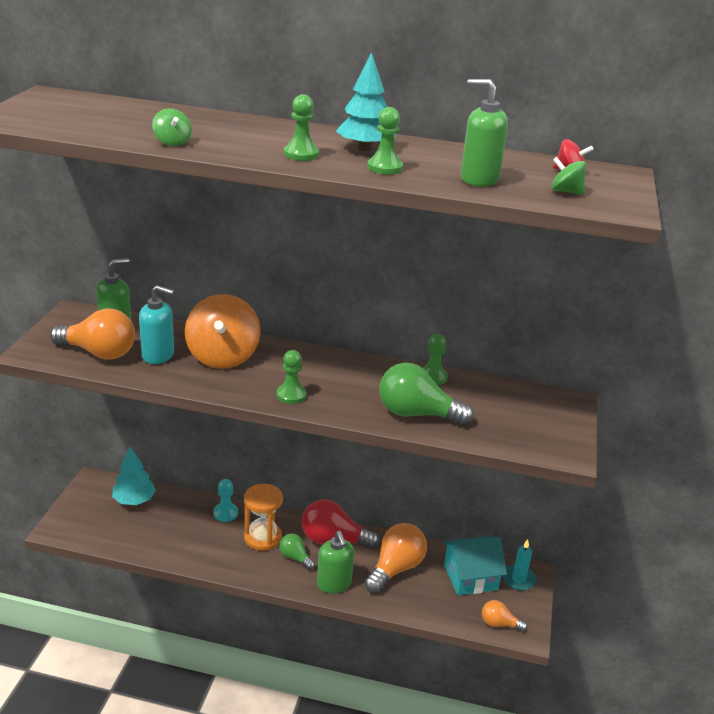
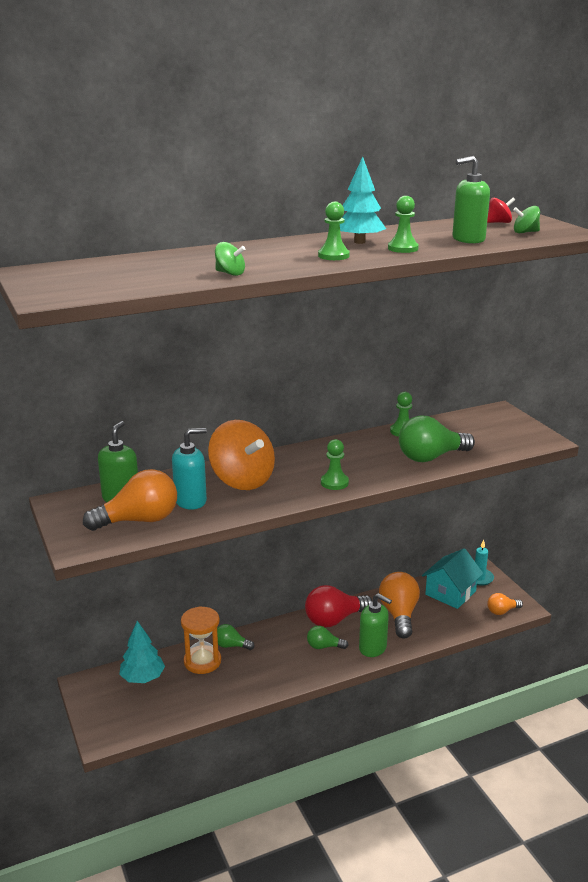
camera: 35 degrees left, 5 degrees down
(225, 513) = (231, 645): turquoise pawn -> green light bulb
(263, 537) = (282, 647): orange hourglass -> orange hourglass (202, 661)

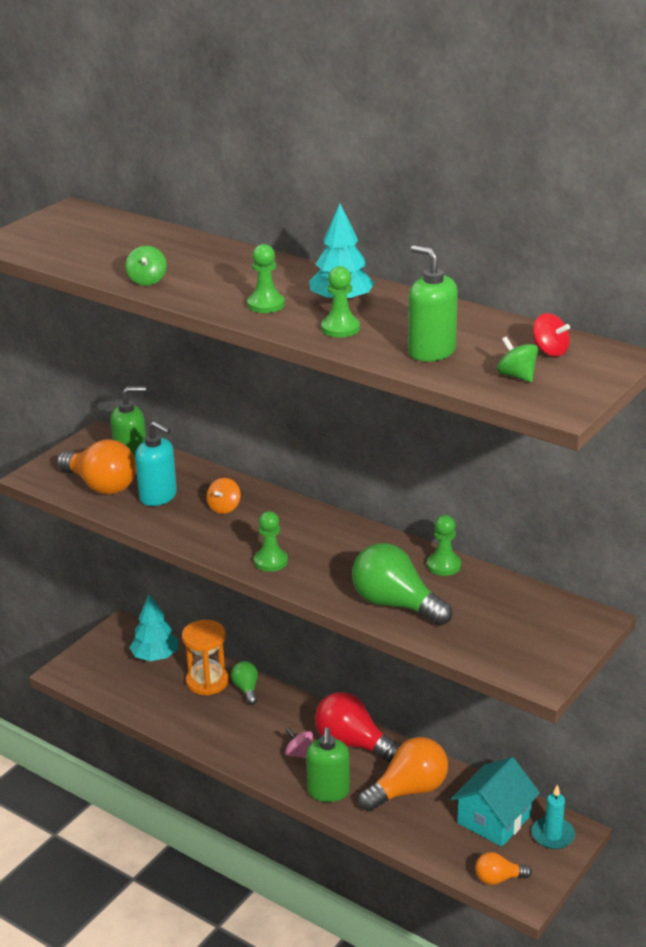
camera: 60 degrees right, 5 degrees up
(242, 480) = (224, 508): orange spinning top -> orange spinning top, size x0.43
(324, 646) = (299, 754): green light bulb -> pink spinning top
(450, 593) = (494, 819): turquoise house -> turquoise house turned 60 degrees counterclockwise
(502, 611) = (498, 879): orange light bulb -> orange light bulb turned 45 degrees counterclockwise

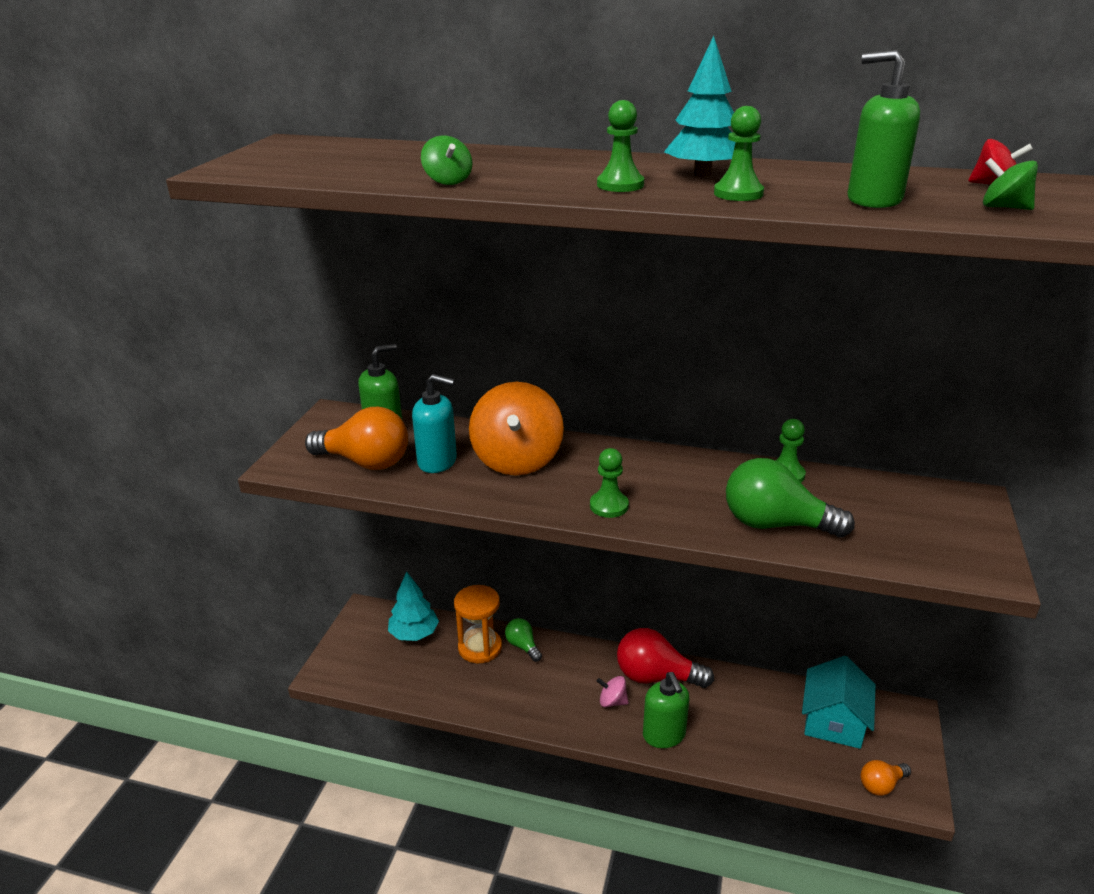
camera: 20 degrees left, 0 degrees up
(224, 508) = (517, 460): orange spinning top -> orange spinning top, size x2.31
(408, 790) = (737, 712): orange light bulb -> none
(553, 835) = (895, 722): turquoise candle -> none

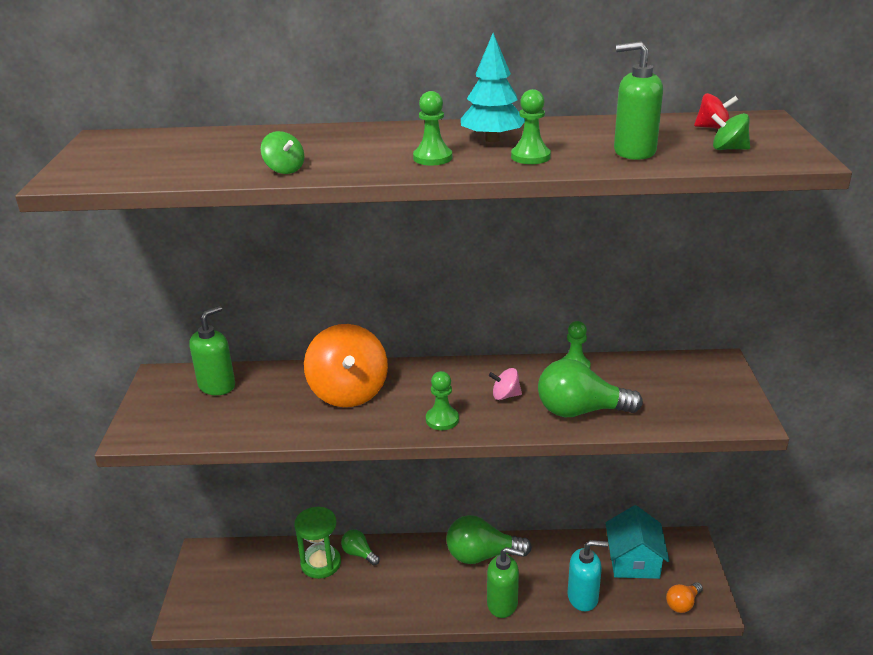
camera: 15 degrees left, 0 degrees up
(365, 462) = (211, 418): orange light bulb -> none
(414, 633) = (256, 563): turquoise tree -> none
(437, 462) = (278, 406): turquoise soap dispenser -> turquoise soap dispenser (583, 597)
(480, 647) = (321, 563): orange hourglass -> green hourglass
(612, 701) = (451, 585): pink spinning top -> pink spinning top (505, 395)
(656, 677) = (482, 555): red light bulb -> green light bulb
(664, 735) = (502, 604): green soap dispenser -> green soap dispenser turned 45 degrees counterclockwise

